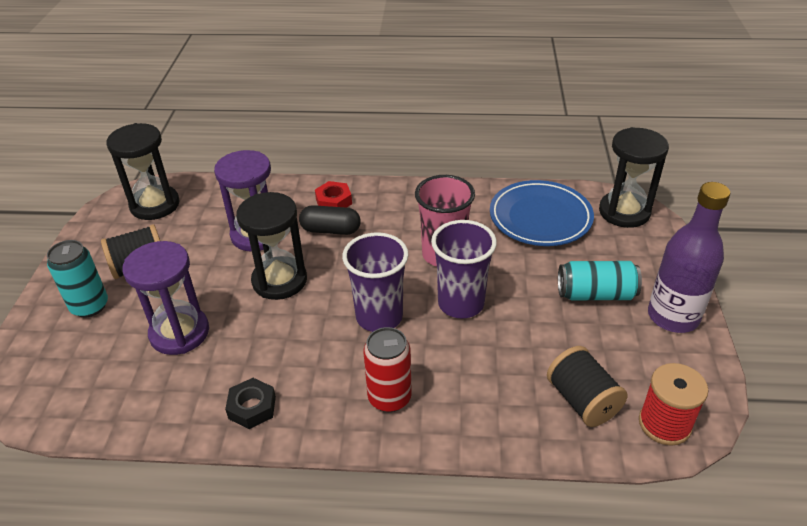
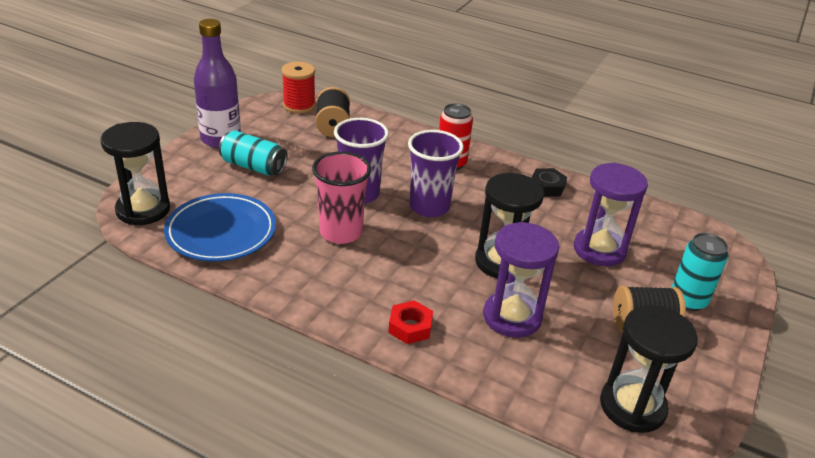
camera: 160 degrees left, 5 degrees down
(331, 230) = (431, 293): black capsule -> none

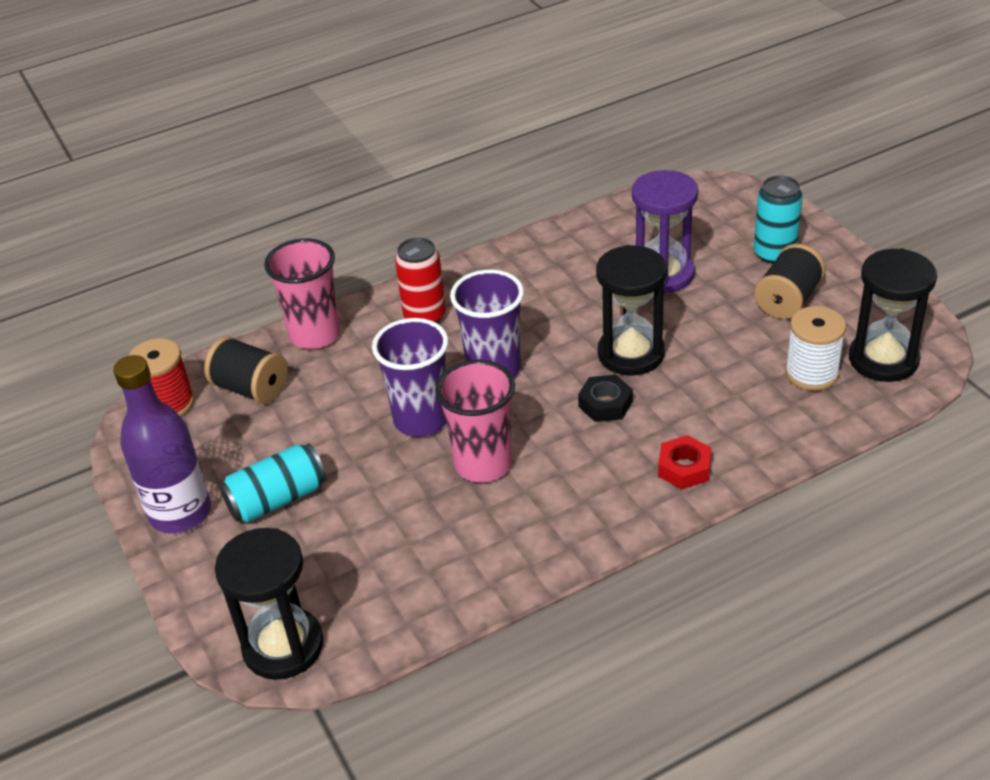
camera: 50 degrees left, 5 degrees up
(221, 232) = (397, 577): blue plate -> none
(396, 131) = (315, 334): none -> pink cup
(512, 317) = (719, 384): purple hourglass -> none
(547, 187) = (531, 261): black nut -> black nut (605, 404)
(573, 366) = (811, 373): none -> white spool

